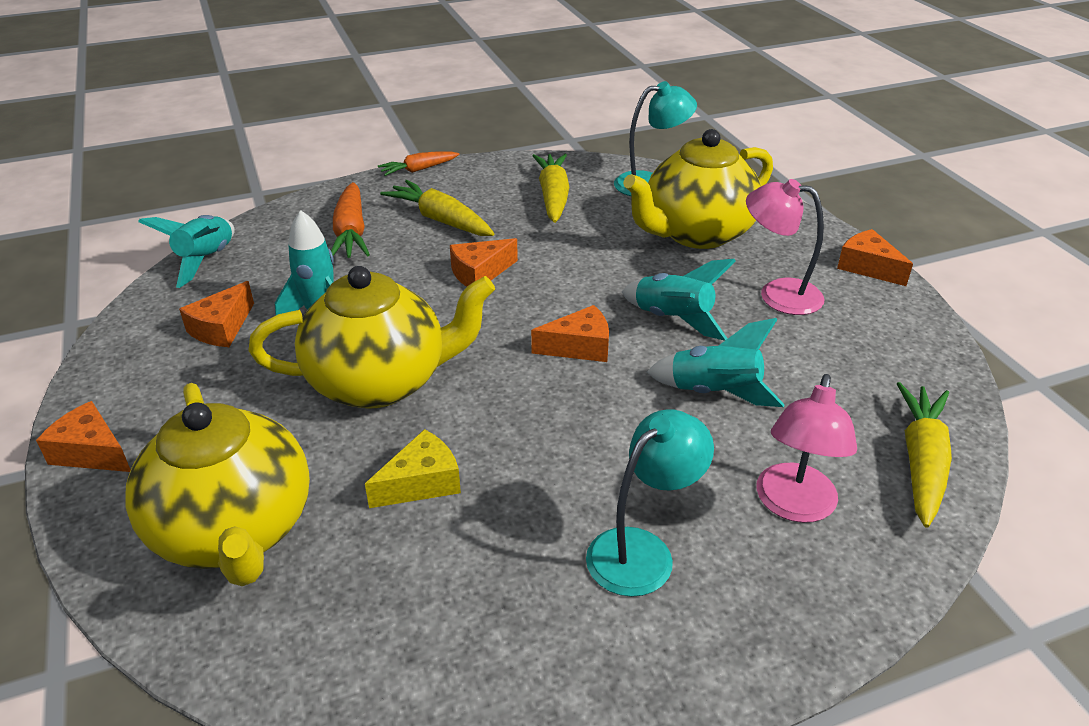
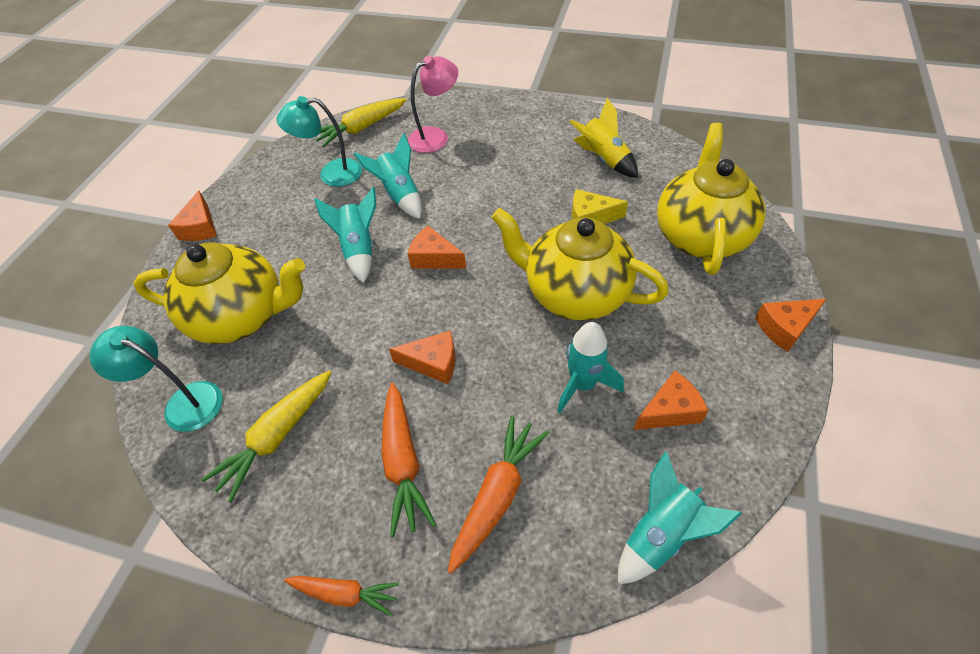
camera: 140 degrees left, 15 degrees up
(91, 452) = (785, 328): orange cheese -> orange cheese turned 90 degrees clockwise
(440, 220) = (403, 463): yellow carrot -> orange carrot
(470, 605) = (603, 159): none -> yellow rocket
(642, 550) = (515, 148): turquoise lamp -> turquoise lamp (331, 174)
(777, 294) = (278, 236): pink lamp -> none

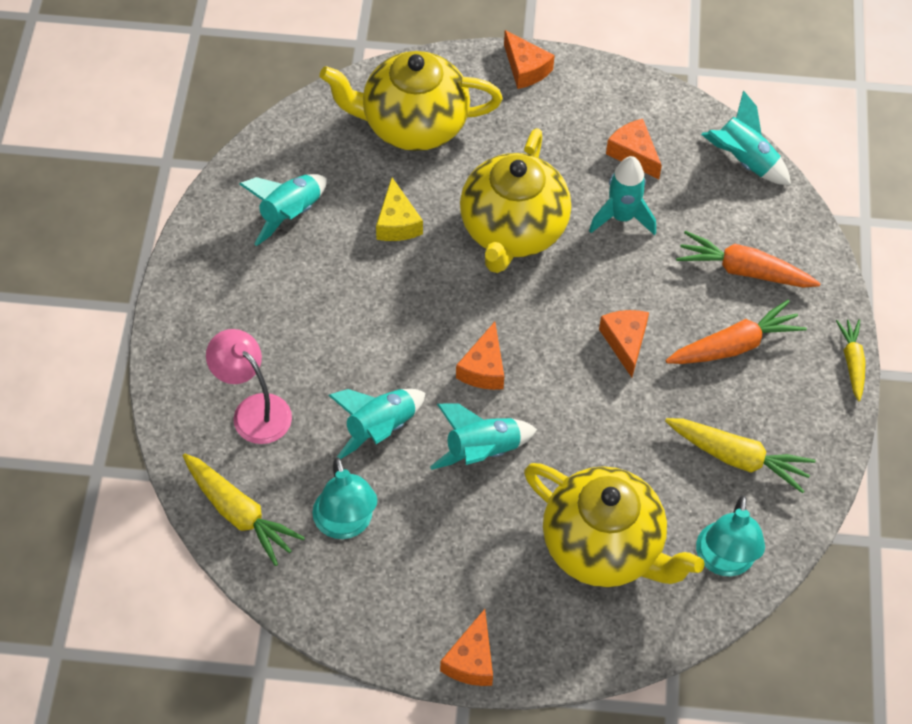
camera: 105 degrees left, 5 degrees up
(200, 227) = (471, 660): orange cheese -> orange cheese turned 120 degrees clockwise
(242, 316) = (604, 547): yellow teapot -> yellow teapot turned 135 degrees clockwise
(345, 593) = (852, 362): orange carrot -> yellow carrot
(603, 159) = (290, 214): yellow rocket -> turquoise rocket

